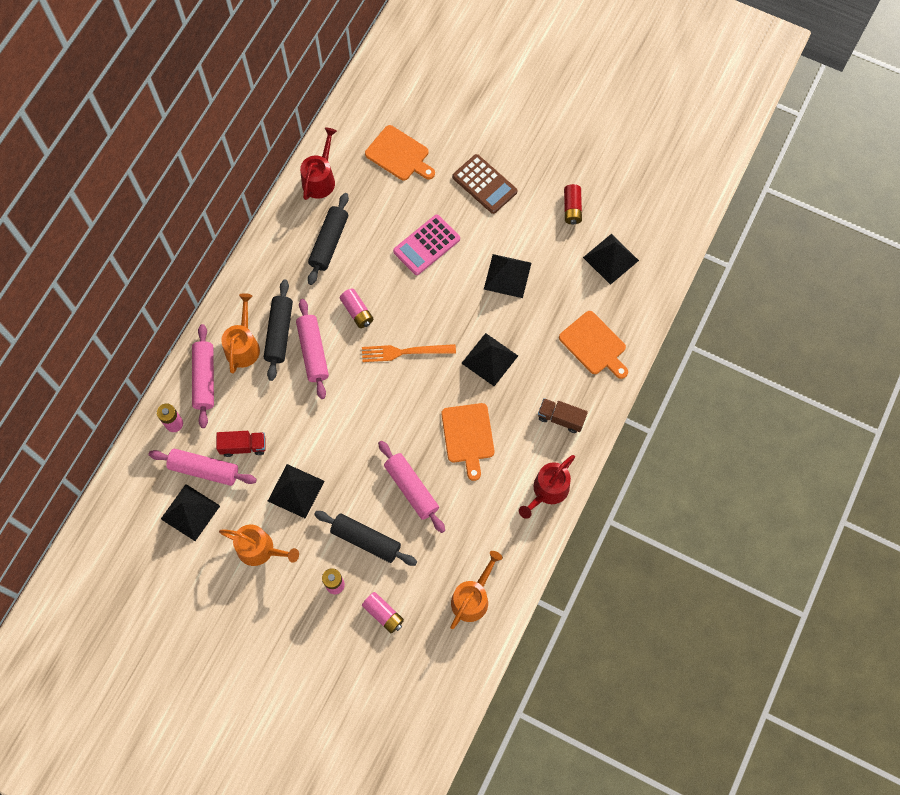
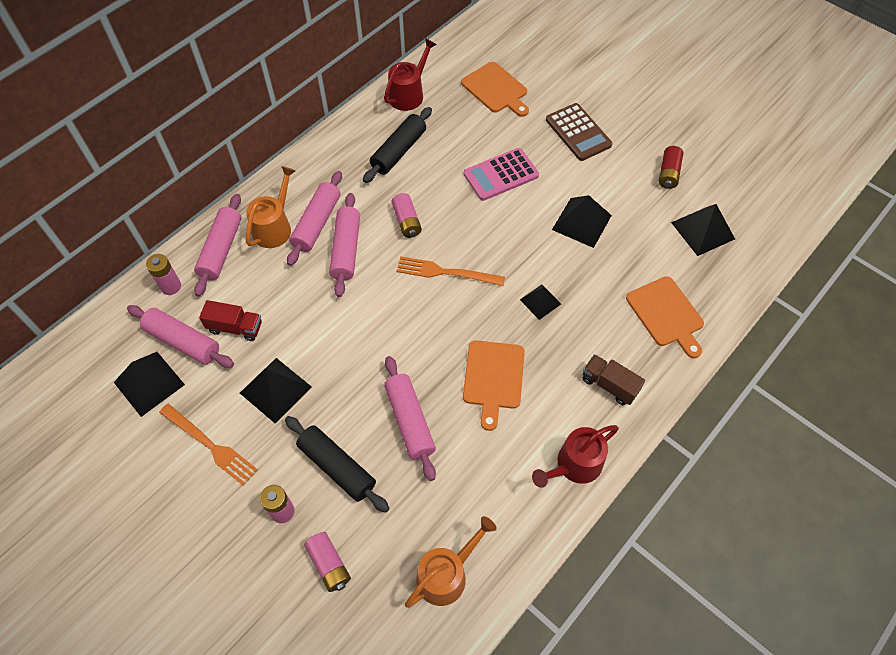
camera: 15 degrees right, 10 degrees down
(260, 549) = (210, 445): orange watering can -> orange fork
(279, 333) = (317, 223): black rolling pin -> pink rolling pin
(489, 359) = (540, 301): black pyramid -> black pyramid, size x0.62

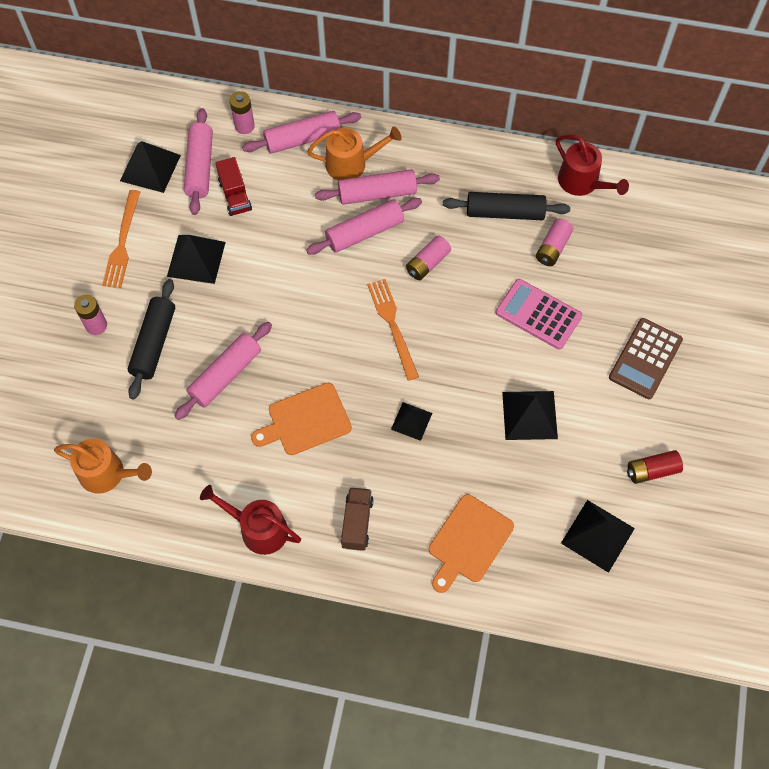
camera: 60 degrees right, 5 degrees up
(329, 564) = (71, 383): pink battery -> pink battery (552, 248)
(408, 94) = (582, 182): red watering can -> red watering can turned 45 degrees clockwise
(496, 89) = (647, 255): orange cutting board -> none

